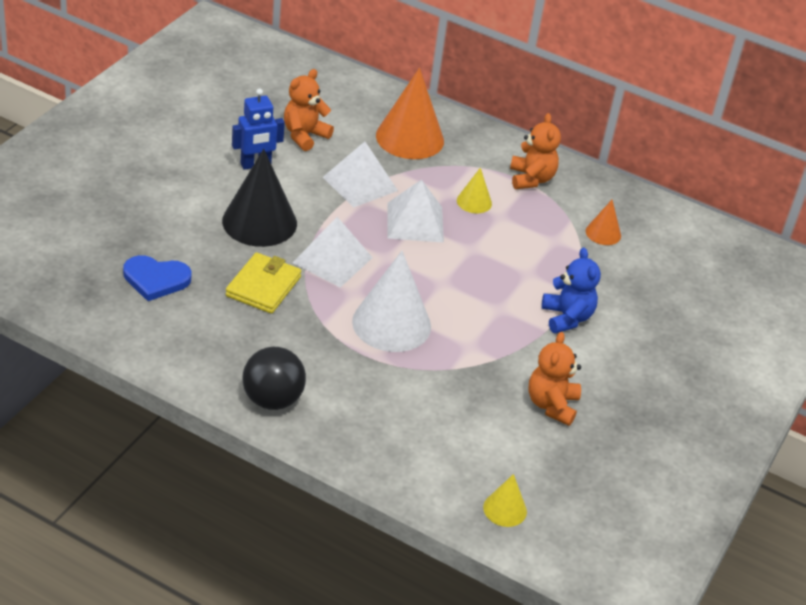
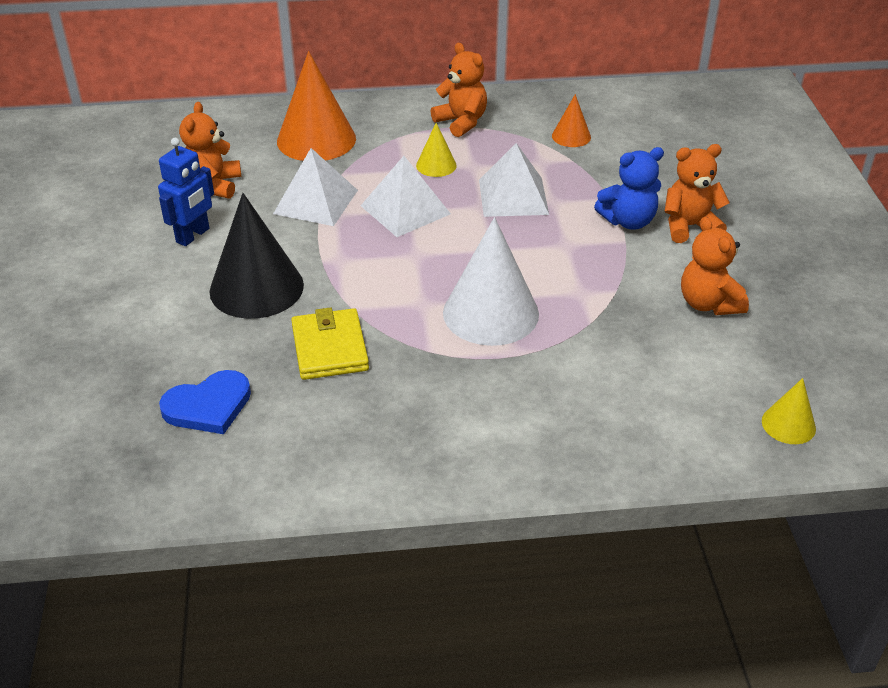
camera: 30 degrees left, 0 degrees up
(272, 400) = (465, 457): black ball -> none
(332, 260) = (368, 284): white pyramid -> white pyramid (513, 196)
(567, 318) = (628, 221): blue teddy bear -> blue teddy bear turned 120 degrees clockwise
(608, 347) = (689, 226): none -> orange teddy bear

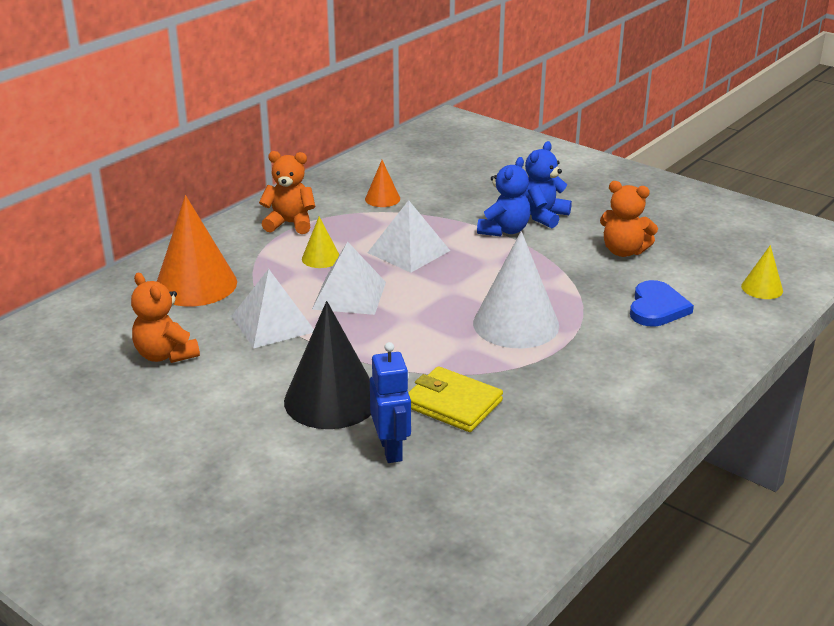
camera: 45 degrees left, 10 degrees down
(193, 235) = (214, 396): blue robot -> blue robot (391, 449)
(208, 406) = (436, 489): blue heart -> blue heart (657, 308)
(689, 226) = (543, 216): orange teddy bear -> blue teddy bear

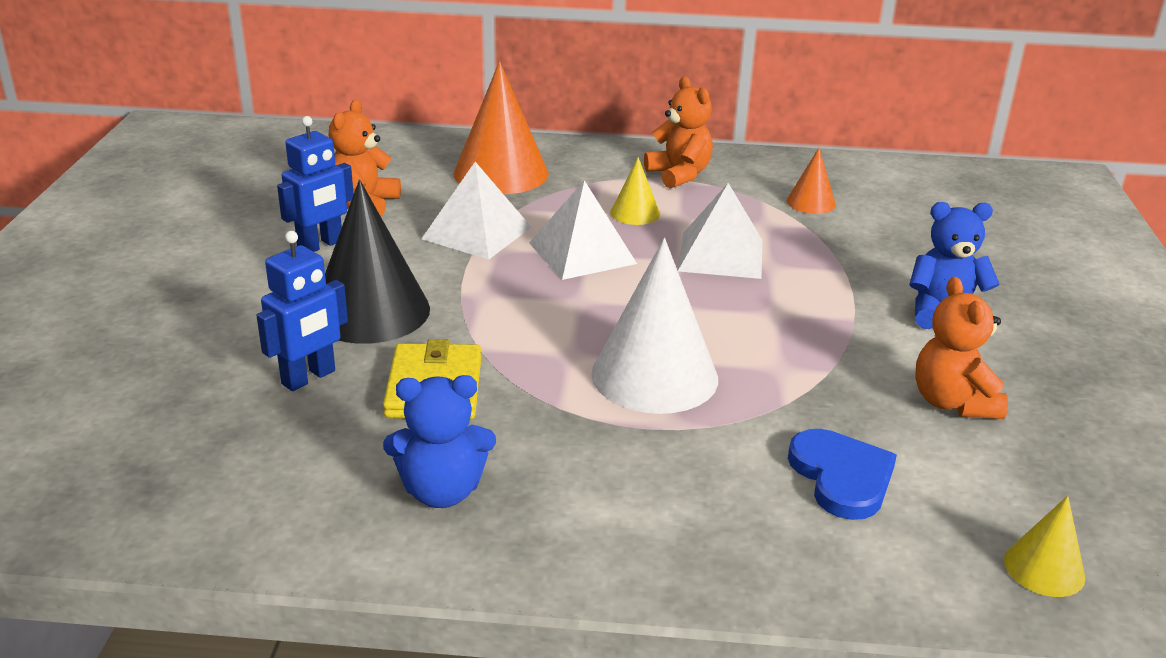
camera: 55 degrees right, 0 degrees up
(209, 393) = (320, 245): none -> blue robot
(504, 230) = (863, 297): blue teddy bear -> blue teddy bear (442, 491)
(657, 308) = (841, 477): blue heart -> blue heart turned 90 degrees counterclockwise

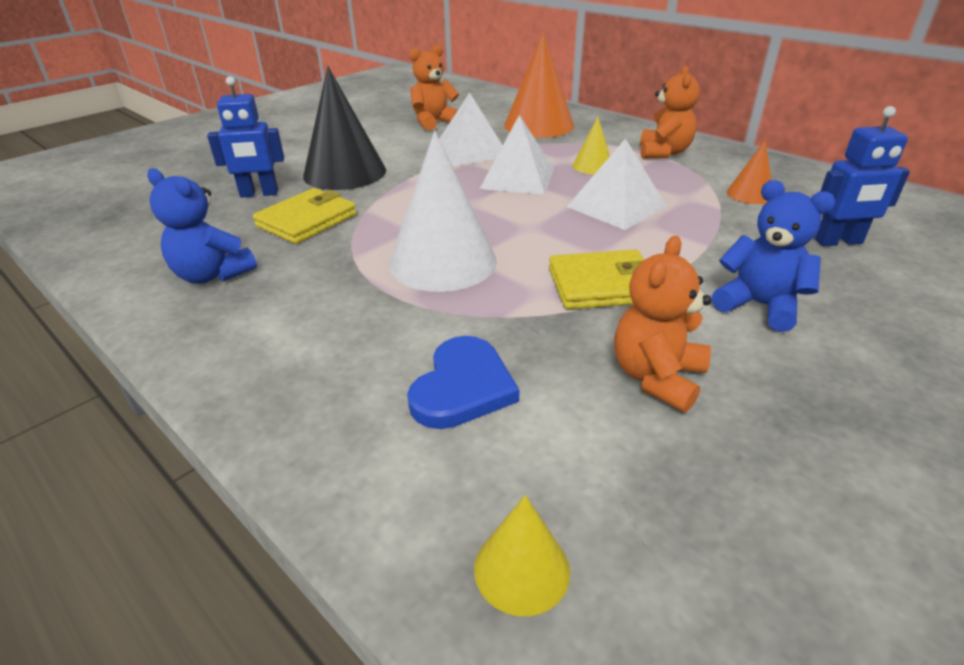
camera: 40 degrees right, 5 degrees up
(320, 245) = (377, 136): blue robot -> blue robot (838, 242)
(817, 341) = (602, 285): none -> yellow wallet

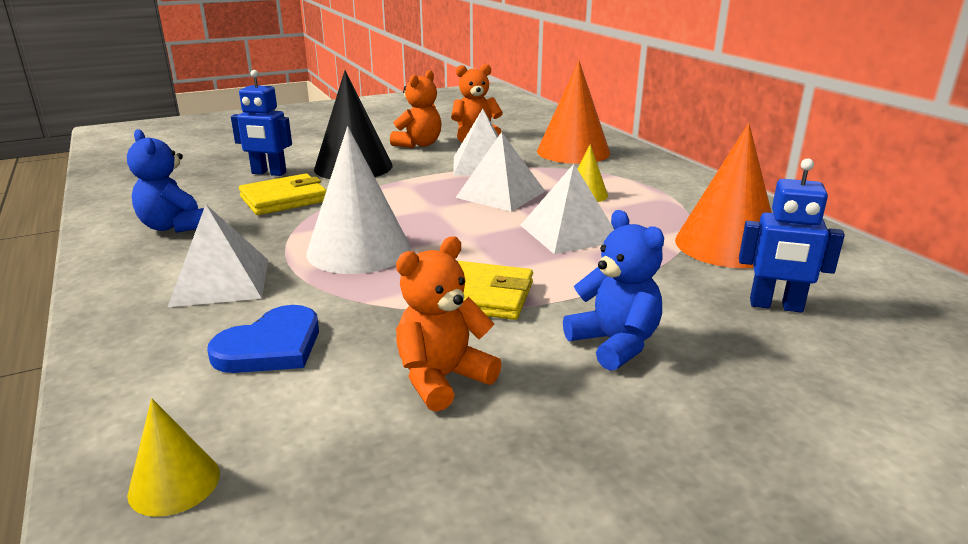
camera: 20 degrees right, 10 degrees down
(334, 328) = (221, 281): none -> white pyramid
(663, 153) = (676, 193): orange teddy bear -> orange teddy bear (418, 144)
(750, 194) = (727, 245): orange cone -> orange cone, size x2.02

